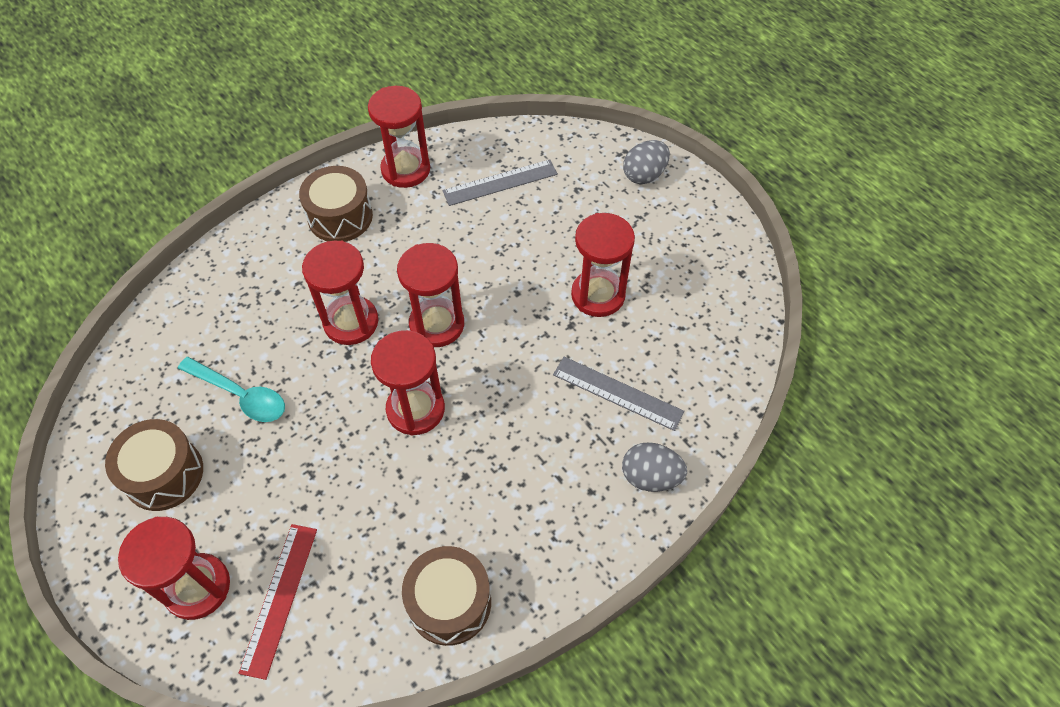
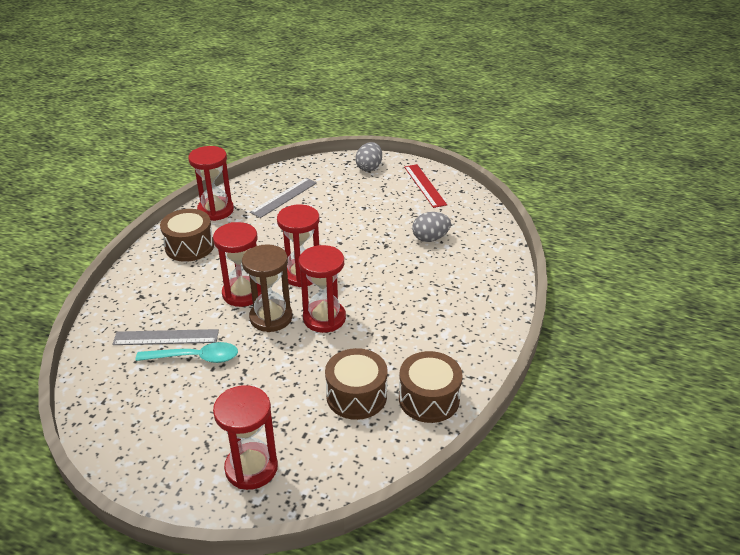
camera: 30 degrees left, 20 degrees down
(164, 474) = (173, 420): brown drum -> brown drum (356, 396)
(280, 598) = (316, 447): red ruler -> red ruler (425, 185)
(357, 376) = (271, 317): none -> brown hourglass
(598, 295) = (390, 227): red hourglass -> none
(617, 393) = (440, 264): grey ruler -> grey ruler (166, 337)
(650, 477) = (492, 293): grey egg -> grey egg (430, 238)

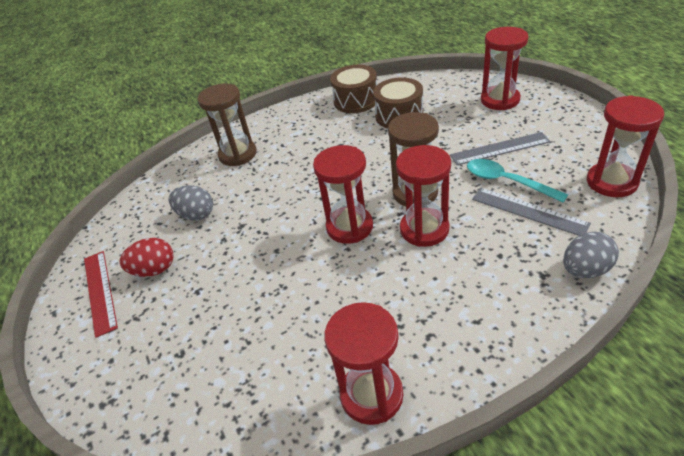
camera: 135 degrees left, 5 degrees up
(189, 246) = (448, 332): brown drum -> none
(284, 197) = (260, 367): grey ruler -> grey ruler (499, 148)
(324, 318) = (370, 175): red hourglass -> red hourglass (611, 182)
(369, 167) = (101, 368): grey egg -> grey egg (585, 270)
(407, 204) = (154, 270): none -> red egg
(425, 185) = (99, 291): red ruler -> red ruler turned 45 degrees counterclockwise
(470, 290) = (237, 154): none -> brown hourglass

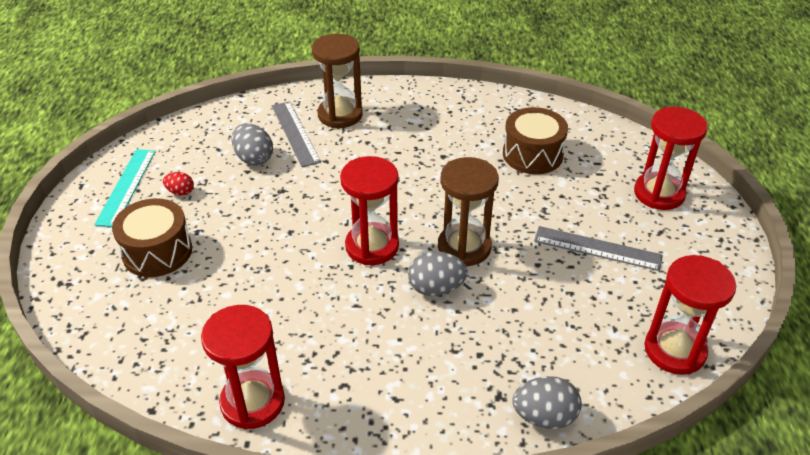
camera: 25 degrees right, 0 degrees up
(99, 291) = (126, 186): red ruler -> turquoise ruler
(154, 270) = (180, 192): red egg -> red egg, size x0.59
(356, 100) = (506, 114): brown drum -> brown drum (157, 252)
(424, 229) = (436, 288): red hourglass -> grey egg
(506, 181) = (566, 287): turquoise spoon -> none
(528, 211) = (553, 329): grey ruler -> grey ruler (295, 133)

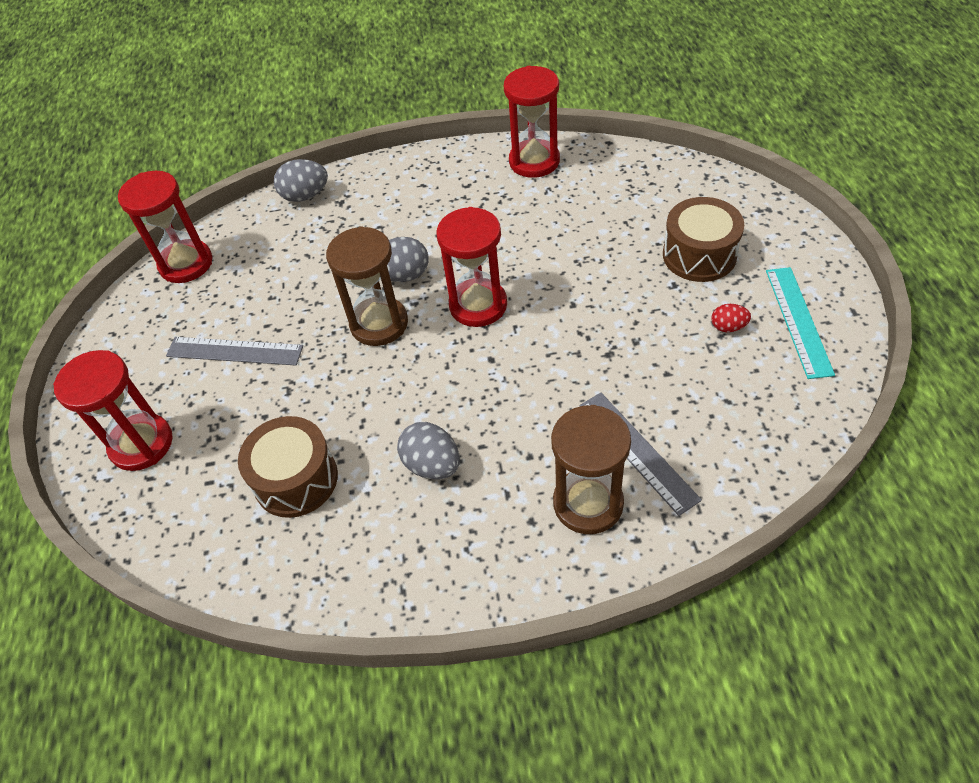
camera: 175 degrees right, 10 degrees up
(254, 158) = (670, 394): grey egg -> grey egg (432, 465)

